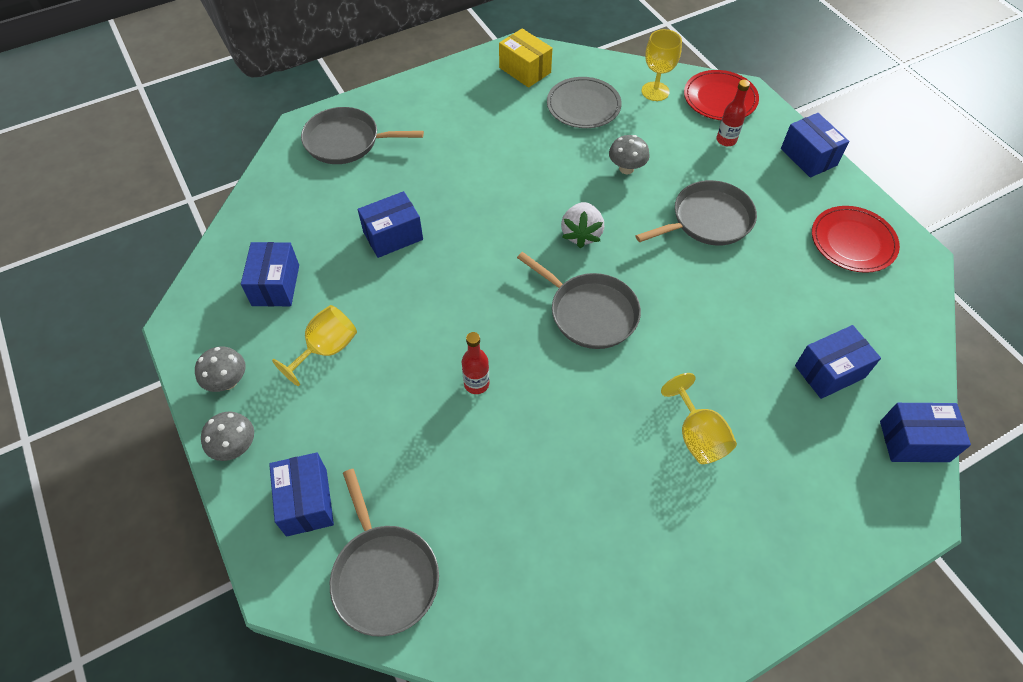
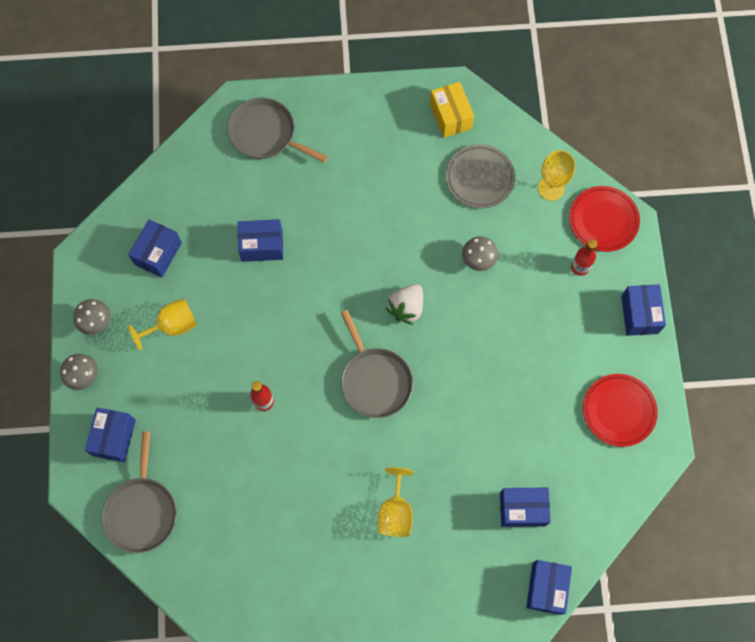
camera: 25 degrees right, 15 degrees up
(708, 220) = (514, 339): grey pan -> none
(914, 441) = (546, 588): blue box -> blue box turned 75 degrees clockwise

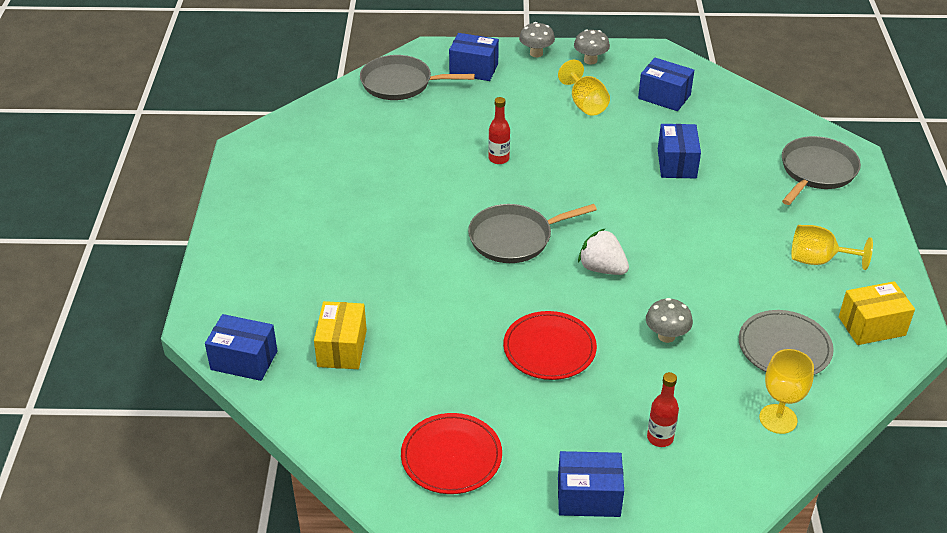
camera: 95 degrees right, 30 degrees down
(395, 512) = (362, 245): yellow goblet -> yellow goblet (818, 260)
(522, 509) = (342, 348): blue box -> yellow box
(603, 220) = (734, 472): red plate -> red plate (549, 348)

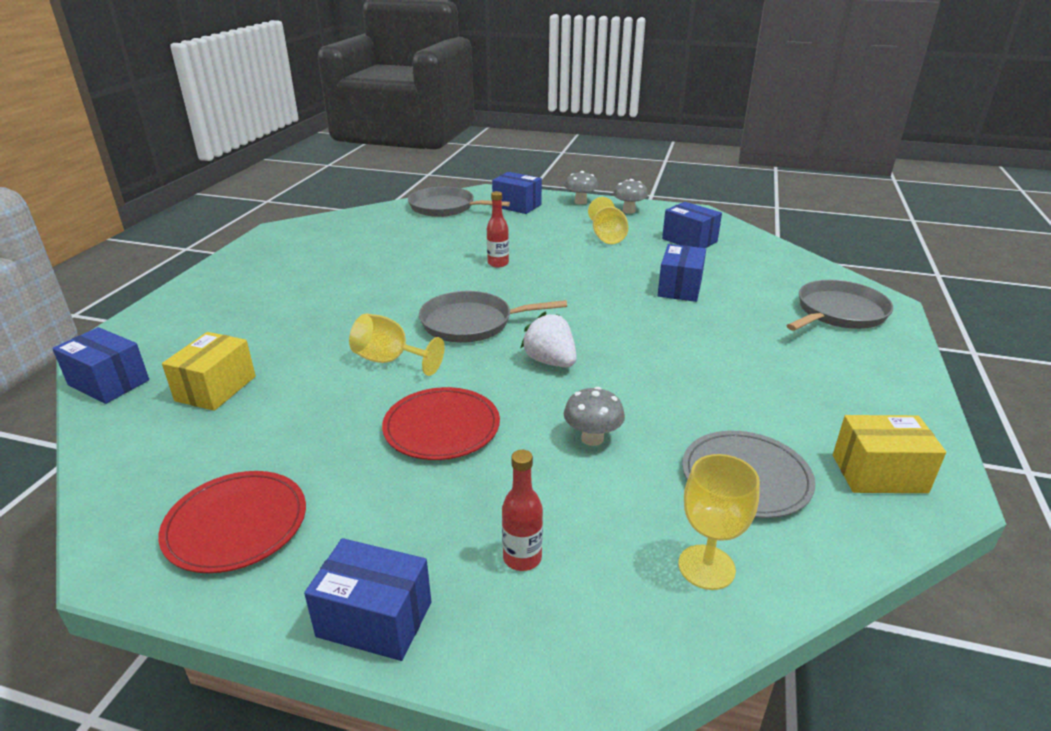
camera: 15 degrees right, 10 degrees down
(818, 260) = (820, 392): yellow goblet -> yellow goblet (390, 361)

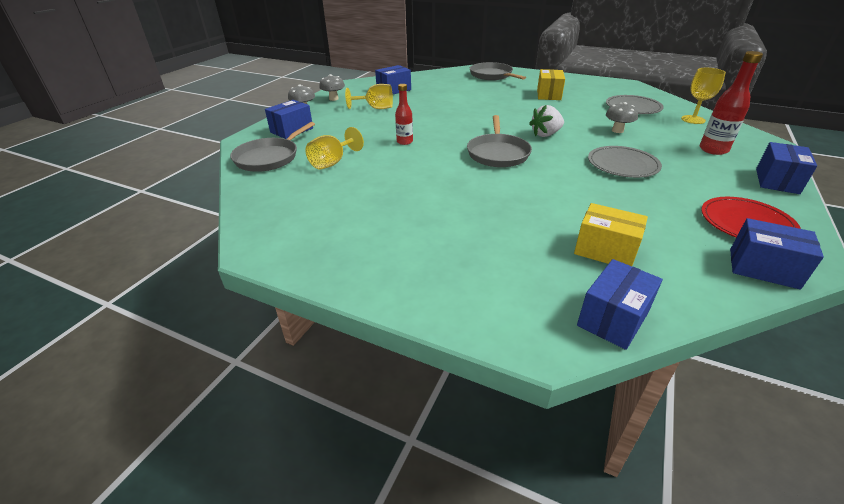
camera: 80 degrees left, 5 degrees up
(390, 361) = (551, 180): yellow goblet -> yellow goblet (332, 162)
(441, 427) = (622, 164): red plate -> grey plate
(522, 558) = (713, 150): red bottle -> red bottle, size x1.54
(680, 288) = (459, 99): blue box -> blue box (763, 268)
(879, 473) = (620, 89): yellow box -> yellow box (548, 95)

